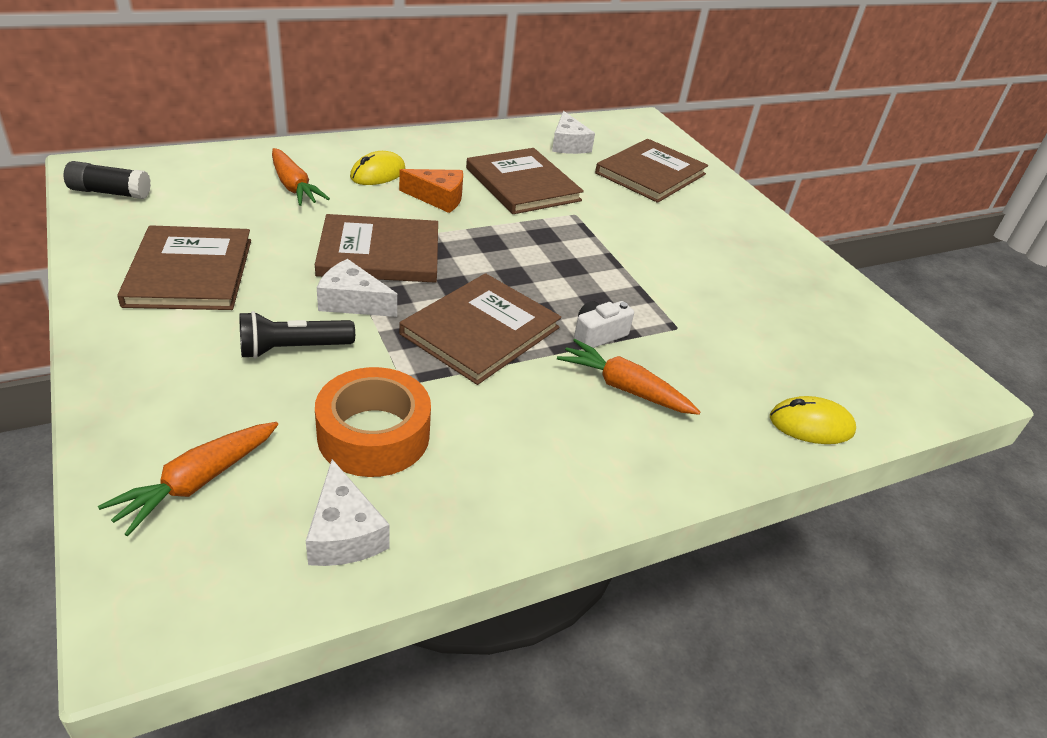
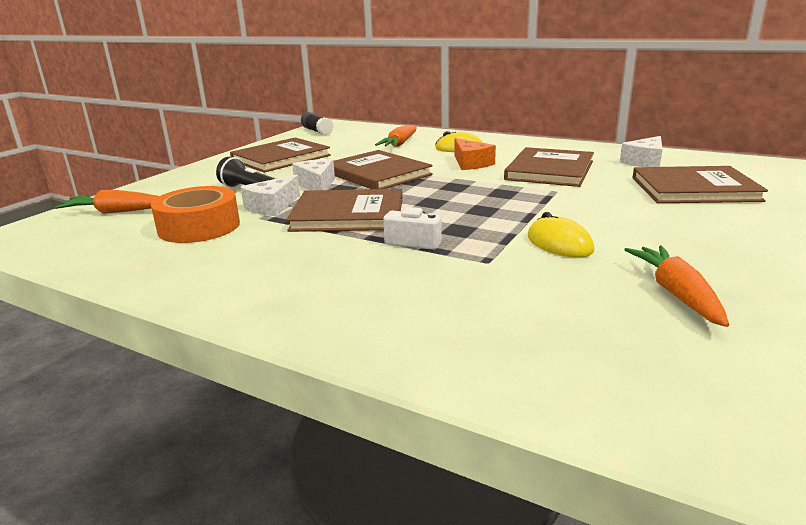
camera: 60 degrees right, 15 degrees down
(344, 533) = (104, 248): white cheese -> white cheese (272, 207)
(624, 388) = (363, 269): orange carrot -> orange carrot (676, 293)
(811, 425) = (458, 360): yellow mouse -> yellow mouse (559, 243)

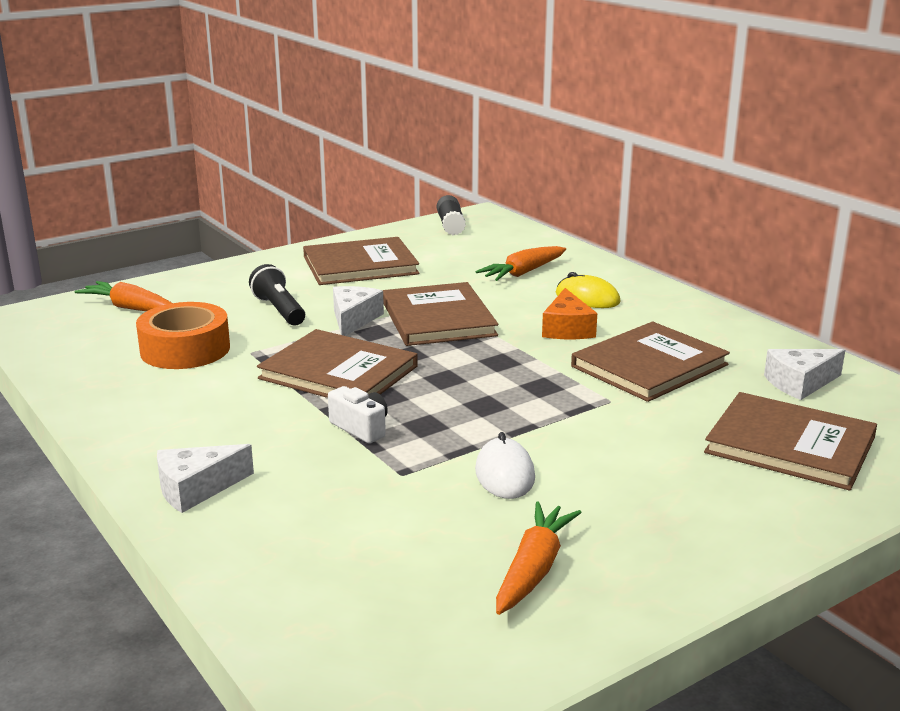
camera: 25 degrees right, 0 degrees up
(272, 207) = (277, 340): white cheese -> white cheese (196, 489)
(559, 243) = (504, 474): yellow mouse -> white mouse

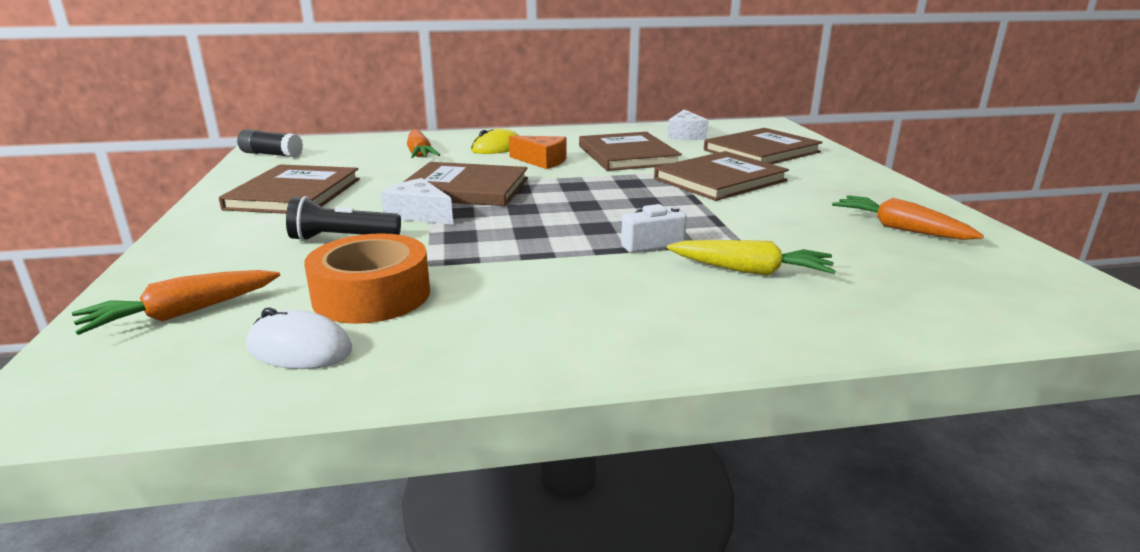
camera: 65 degrees left, 0 degrees up
(196, 489) = (726, 328): white cheese -> none
(327, 486) = (750, 271): none -> yellow carrot
(338, 372) = (528, 236): brown book -> brown book (720, 180)
(504, 474) = (762, 214): white mouse -> white mouse (299, 349)

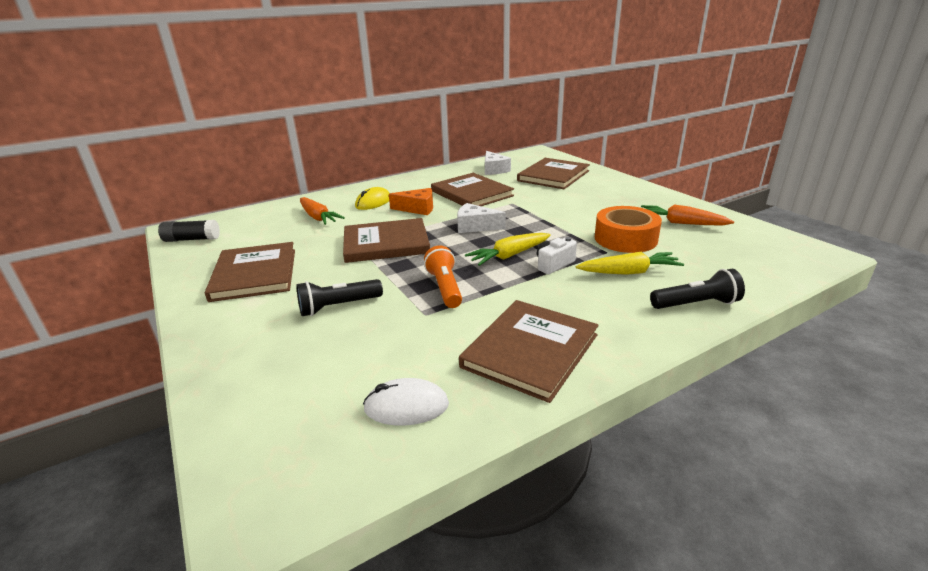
camera: 20 degrees left, 5 degrees up
(182, 313) = (283, 403): orange carrot -> none
(372, 295) = (412, 349): orange tape -> orange tape (625, 239)
(418, 214) = (374, 273): white cheese -> white cheese (475, 226)
(483, 243) = (445, 287): none -> orange flashlight
(601, 225) = (509, 256): none -> yellow carrot
(720, 180) = (549, 204): brown book -> brown book (530, 351)
(814, 327) = (696, 304): none -> black flashlight

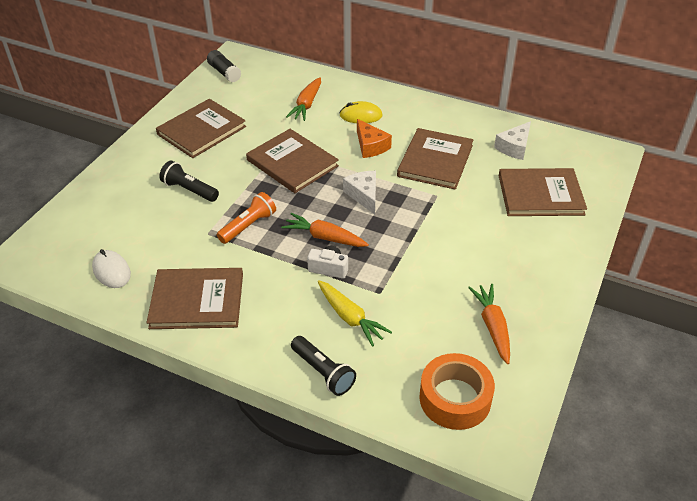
camera: 55 degrees right, 15 degrees up
(509, 256) = (324, 237): yellow carrot -> orange carrot
(625, 239) = (418, 297): orange tape -> orange tape (455, 398)

